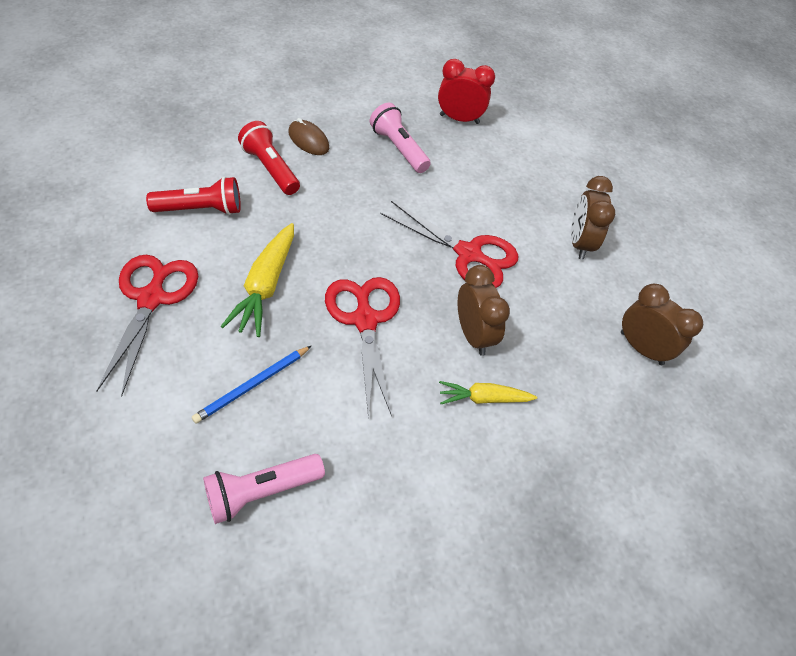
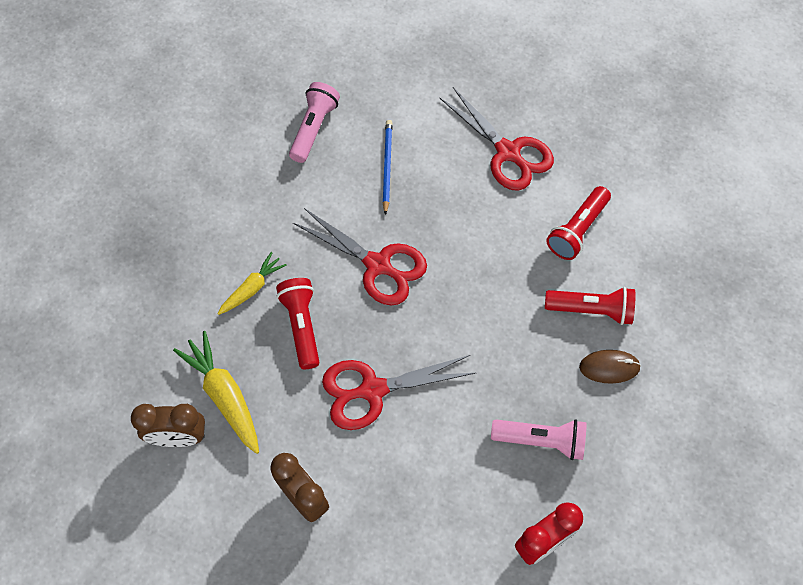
camera: 140 degrees right, 10 degrees up
(265, 286) = (462, 224): yellow carrot -> yellow carrot (224, 395)
(473, 335) = (301, 325): brown clock -> red flashlight

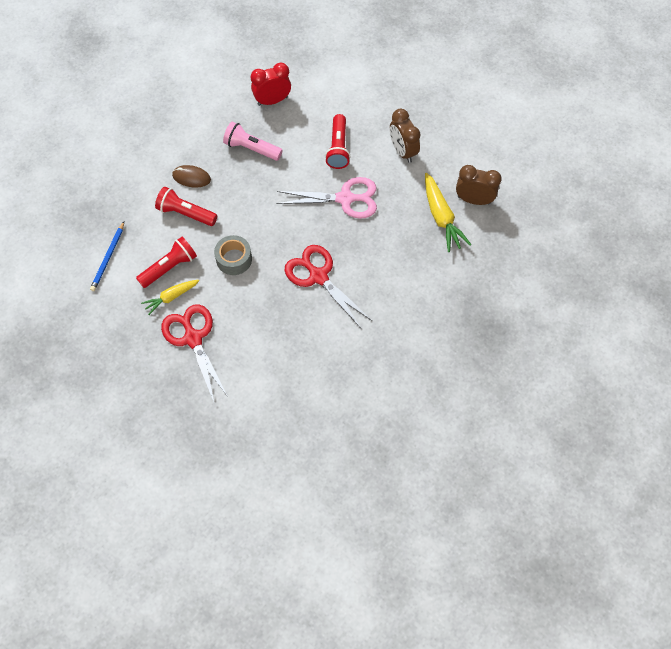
camera: 165 degrees left, 0 degrees up
(252, 288) = (410, 281): yellow carrot -> yellow carrot (171, 297)
(301, 325) = (381, 248): red flashlight -> red flashlight (338, 148)
(314, 128) = (337, 397): pink flashlight -> none
(373, 390) = (345, 199): red scissors -> pink scissors
(387, 166) = (289, 350): blue pencil -> blue pencil (108, 258)
(498, 261) = (234, 259): none -> grey tape

